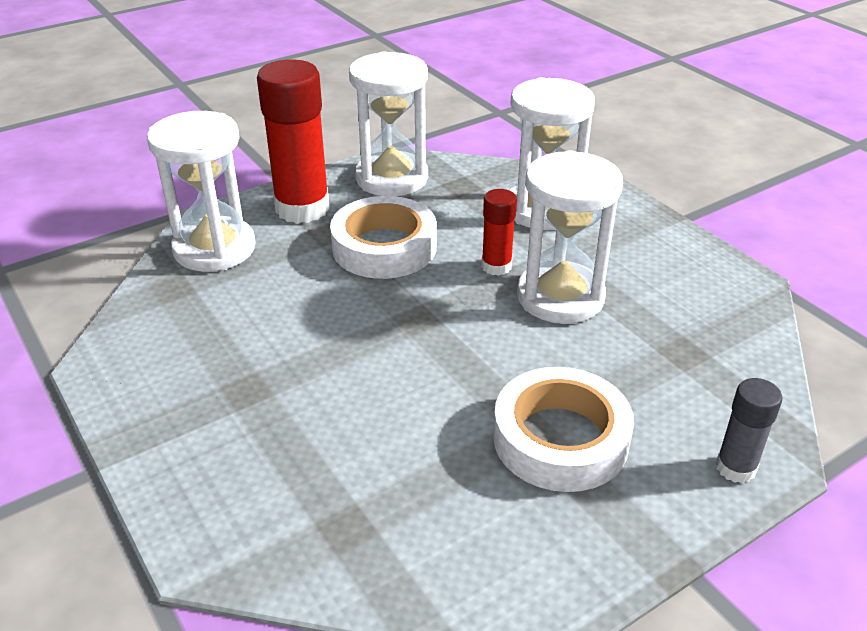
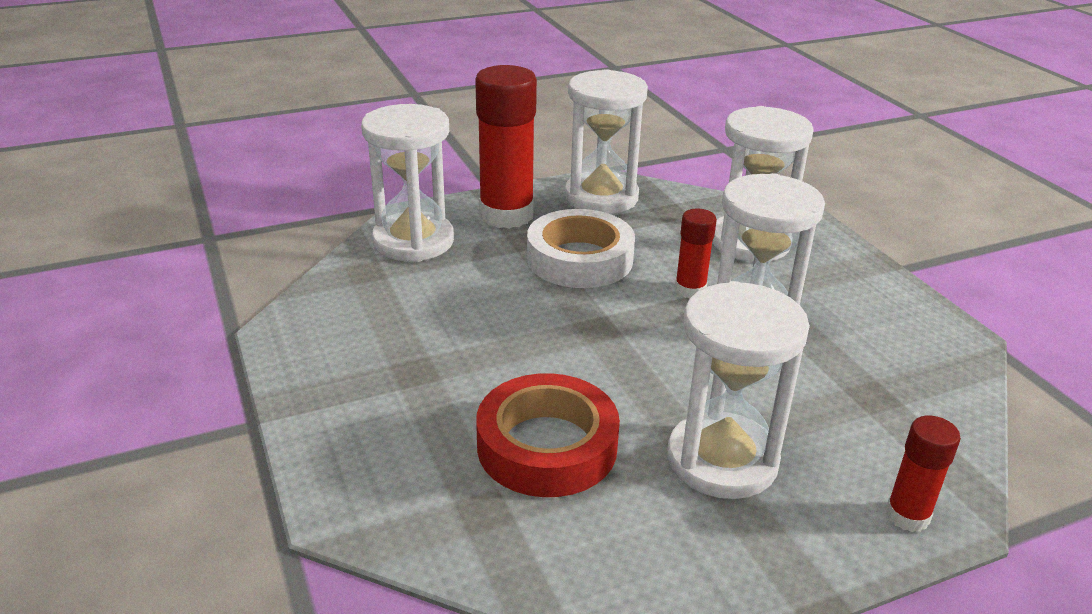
camera: 10 degrees right, 5 degrees down
(393, 450) = (547, 446): none -> red tape
(560, 439) = (722, 460): white tape -> white hourglass
(735, 468) = (907, 516): grey glue stick -> red glue stick

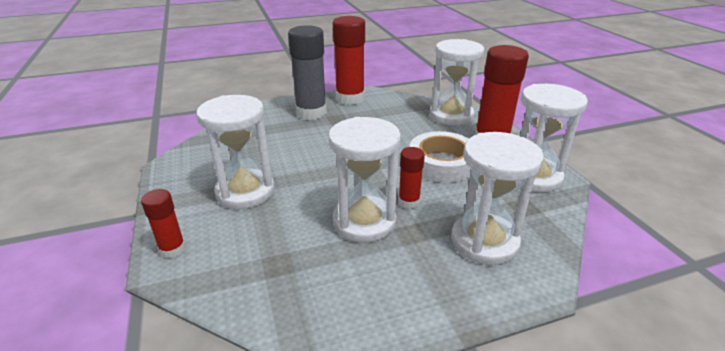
camera: 95 degrees right, 0 degrees up
(313, 357) = (350, 99): none -> red glue stick
(384, 410) = (311, 113): none -> grey glue stick
(547, 446) = (275, 146): red tape -> none

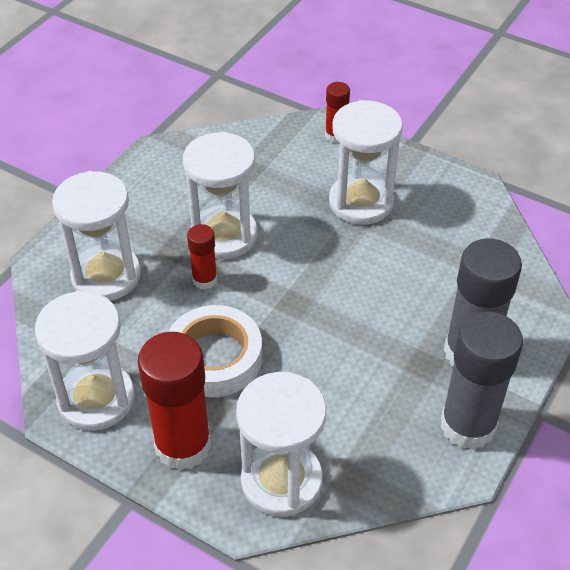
camera: 140 degrees right, 15 degrees up
(350, 99) = (467, 426): red glue stick -> grey glue stick

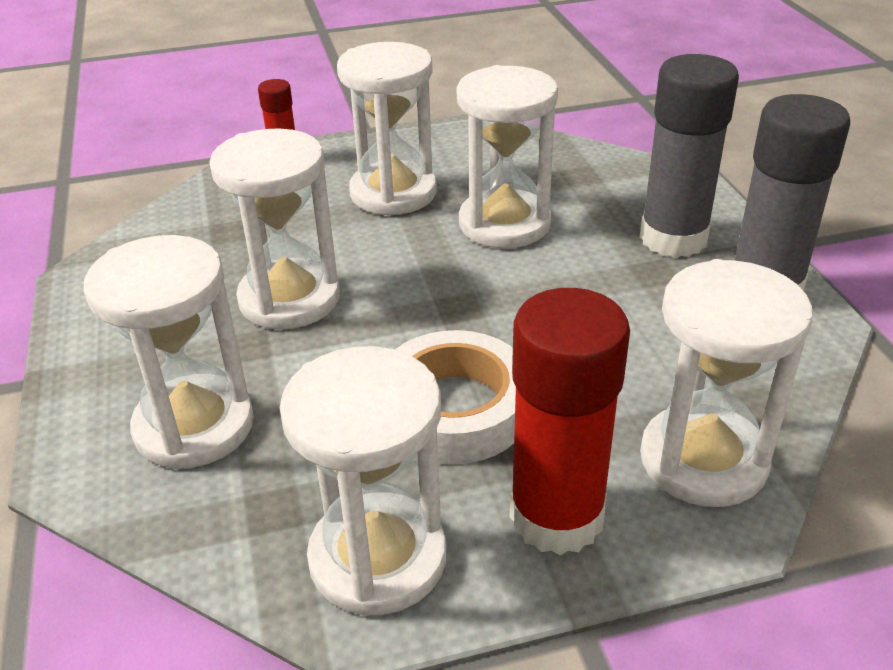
camera: 45 degrees left, 10 degrees down
(204, 280) = (329, 349): red glue stick -> none
(390, 269) = (504, 224): none -> white hourglass

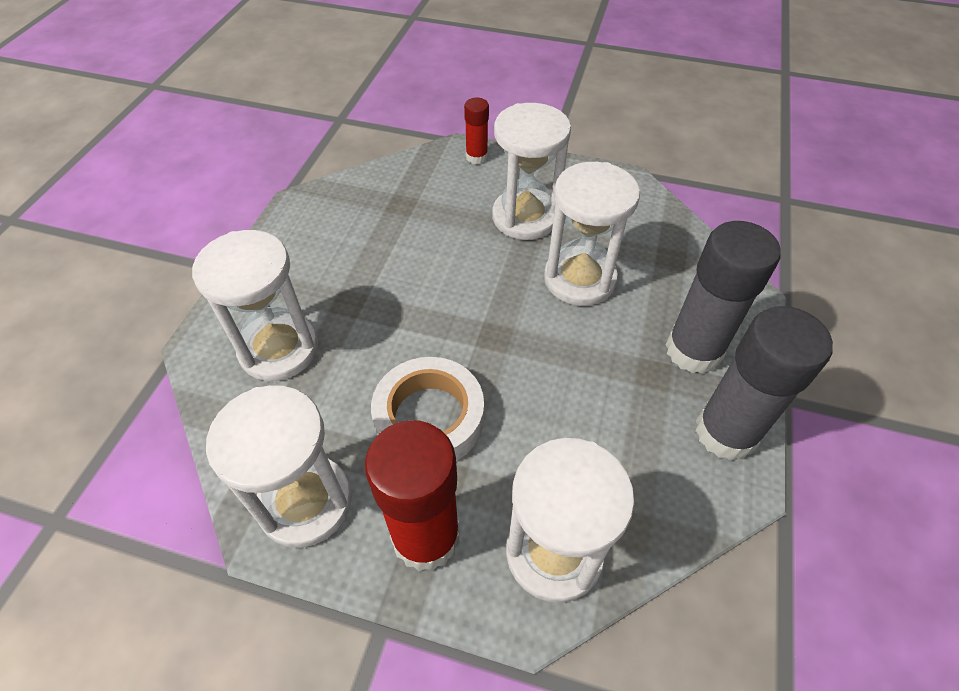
camera: 30 degrees right, 15 degrees up
(289, 299) = (397, 278): white hourglass -> none

